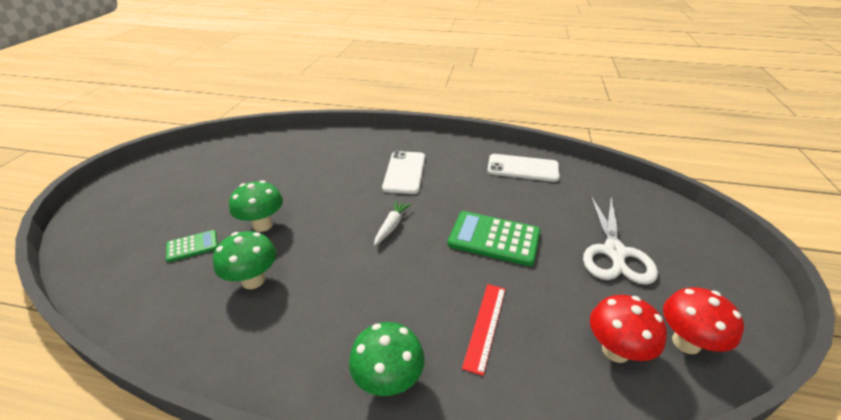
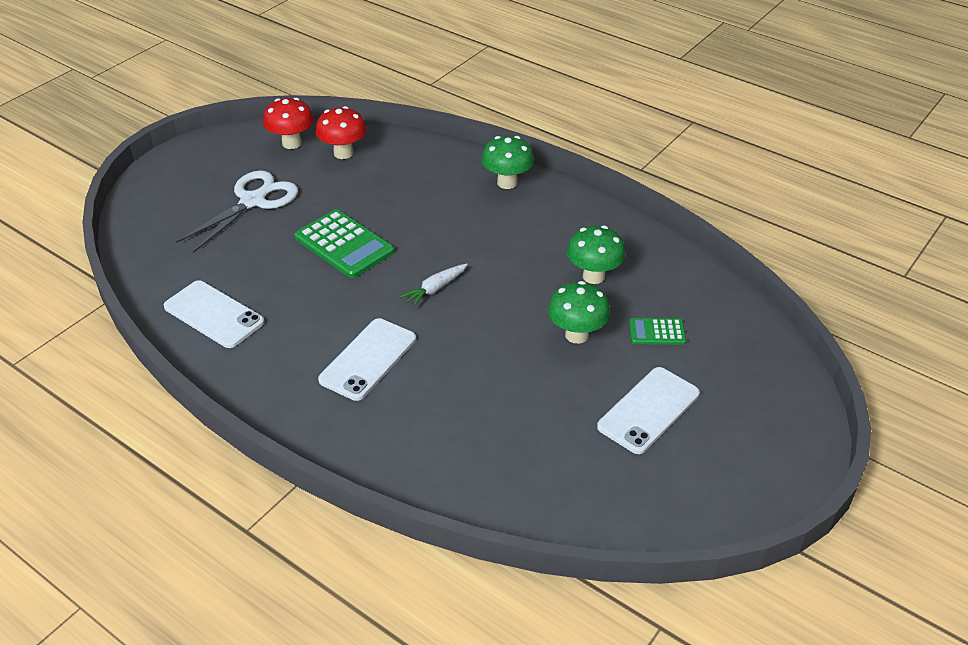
camera: 155 degrees left, 5 degrees up
(205, 194) = (648, 410): none -> white phone
(485, 325) = (417, 189): red ruler -> none

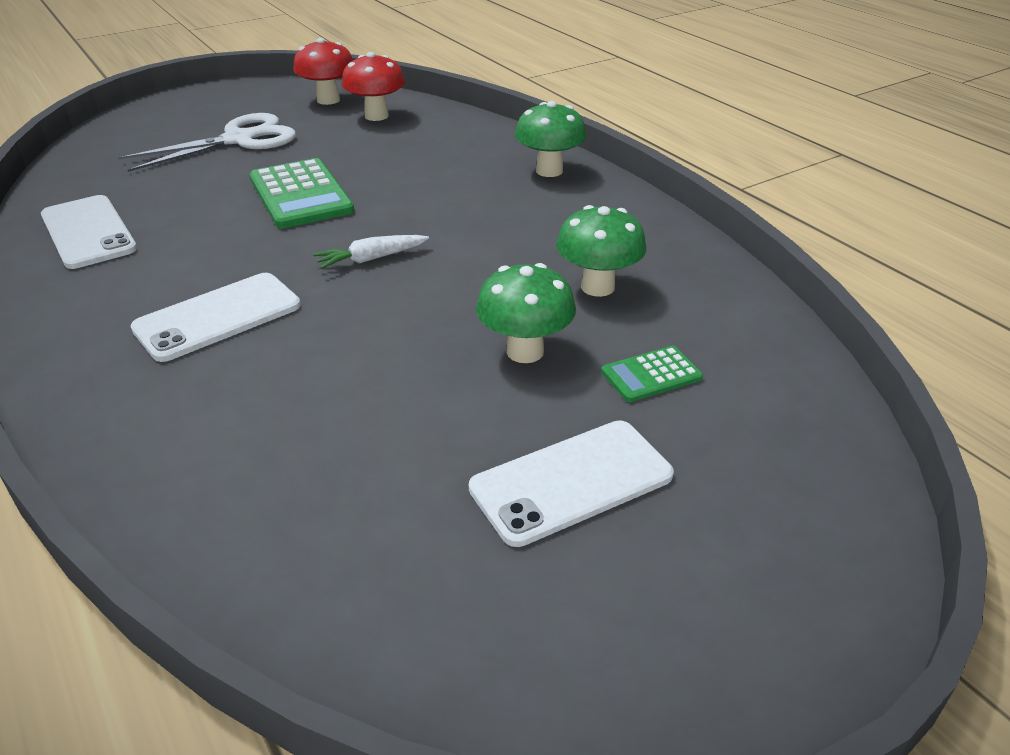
camera: 20 degrees right, 5 degrees down
(657, 332) = (651, 375): green calculator -> green calculator turned 45 degrees counterclockwise

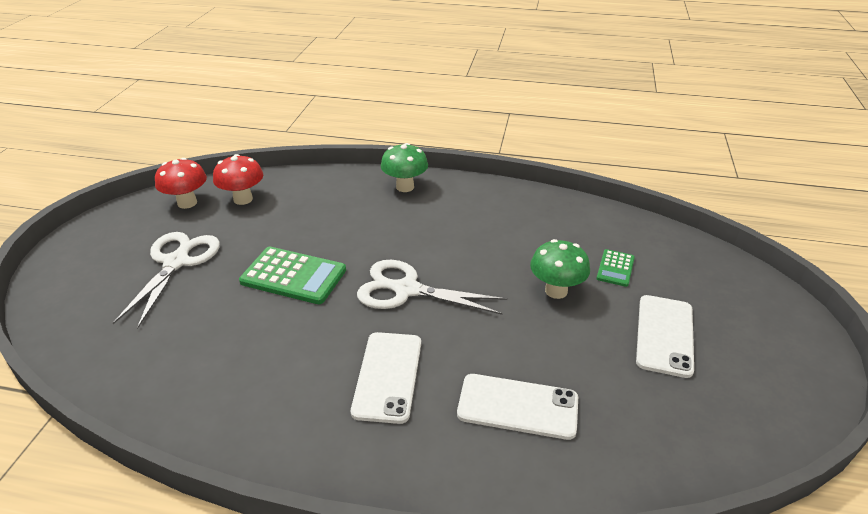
camera: 45 degrees left, 0 degrees up
(88, 232) = (195, 385): white phone -> white phone (517, 406)
(371, 259) = (406, 290): white carrot -> white scissors
(597, 287) = (530, 239): green mushroom -> none

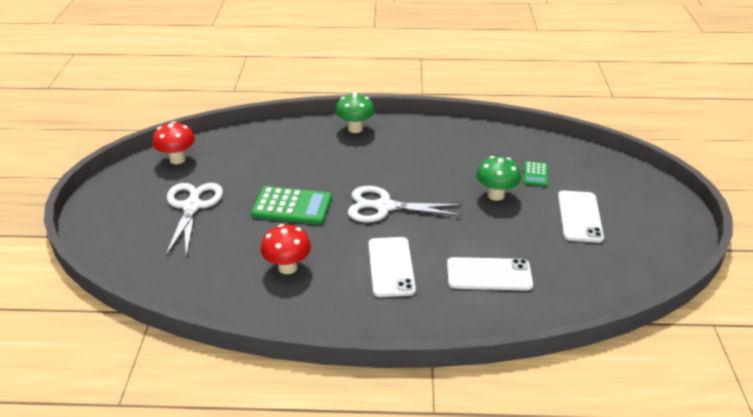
camera: 10 degrees left, 0 degrees up
(243, 199) = (224, 152): red mushroom -> red mushroom (288, 267)

